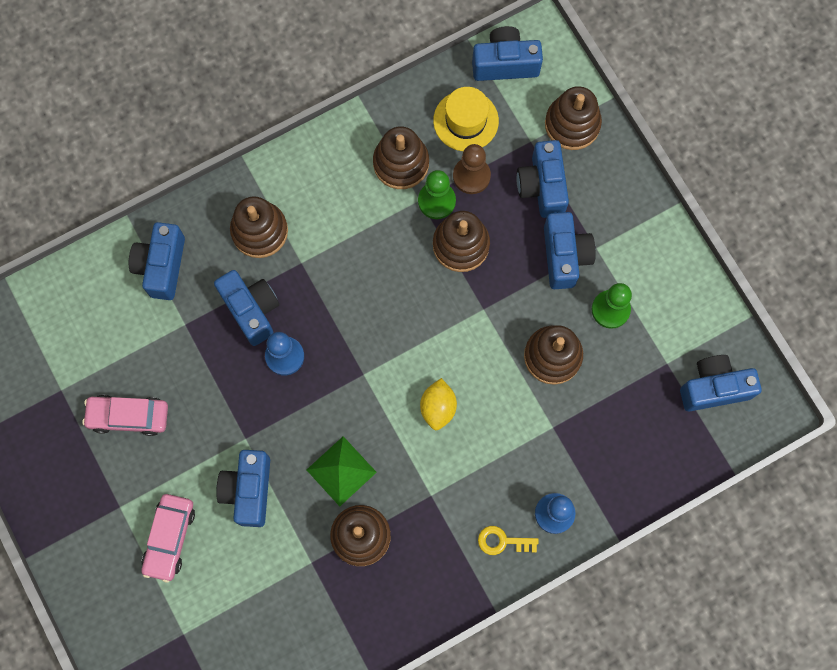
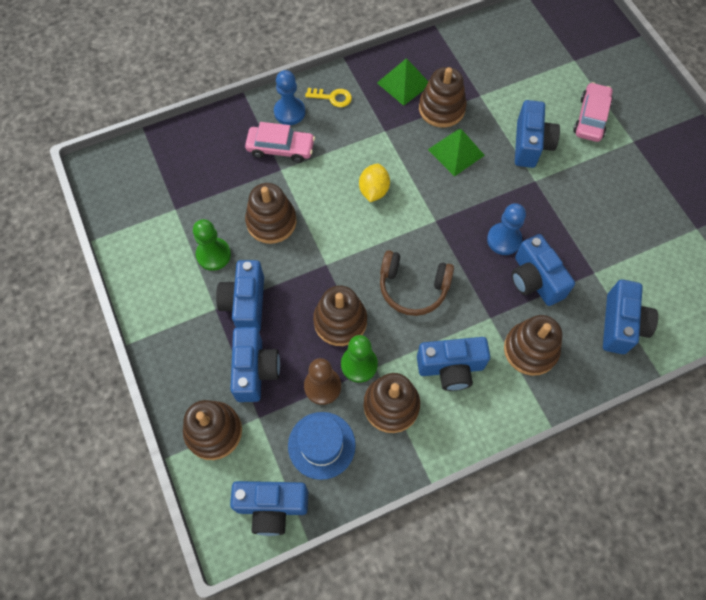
camera: 175 degrees left, 10 degrees down
(128, 416) = (635, 204): pink car -> pink car (280, 148)
(385, 289) = (413, 288): none -> brown headphones
(411, 573) = (404, 83): none -> green pyramid
(466, 121) = (321, 445): yellow hat -> blue hat
(714, 388) = (141, 188): blue camera -> blue camera (451, 368)

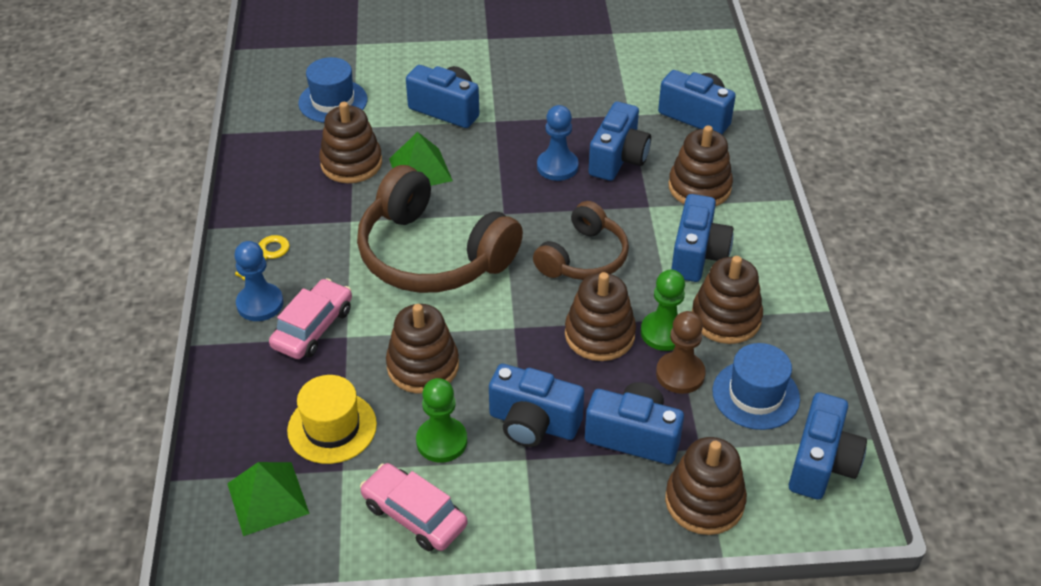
camera: 70 degrees left, 20 degrees down
(205, 191) = (332, 427): none -> yellow hat
(374, 190) = (432, 255): yellow lemon -> brown headphones
(404, 83) = (291, 184): green pyramid -> green pyramid (268, 498)
(501, 72) = (333, 101): none -> blue hat
(535, 280) = (618, 159): blue camera -> blue camera turned 60 degrees counterclockwise
(591, 118) = (440, 56): pink car -> pink car (414, 515)

